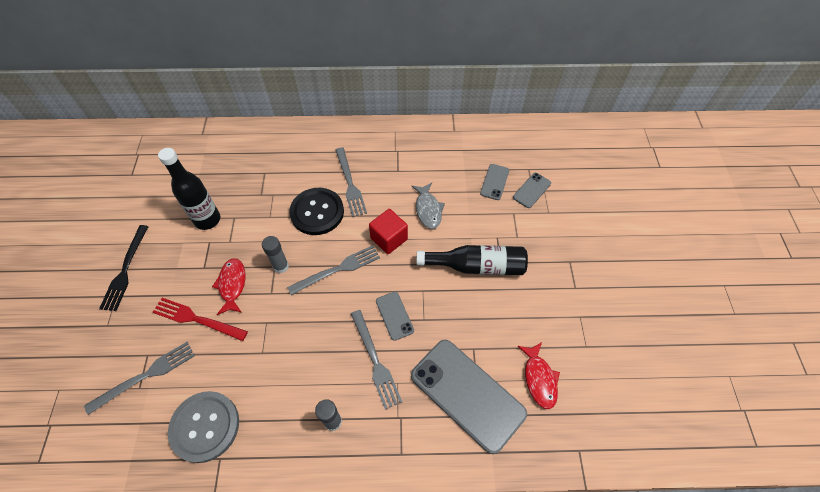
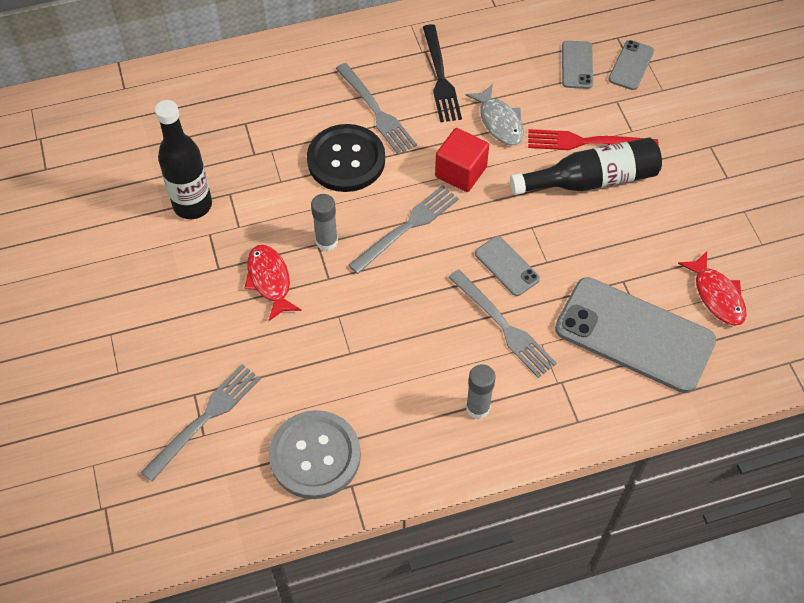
camera: 15 degrees left, 0 degrees up
(125, 270) = (107, 298): black fork -> black fork (440, 77)
(196, 319) = (241, 334): red fork -> red fork (586, 142)

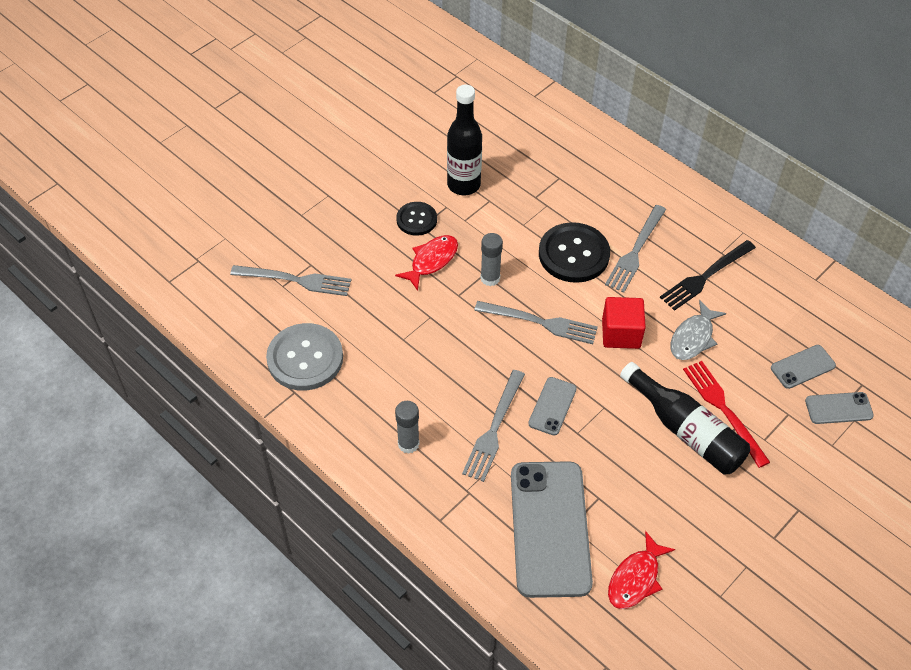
camera: 60 degrees right, 5 degrees down
(206, 268) = (416, 220): none -> black button

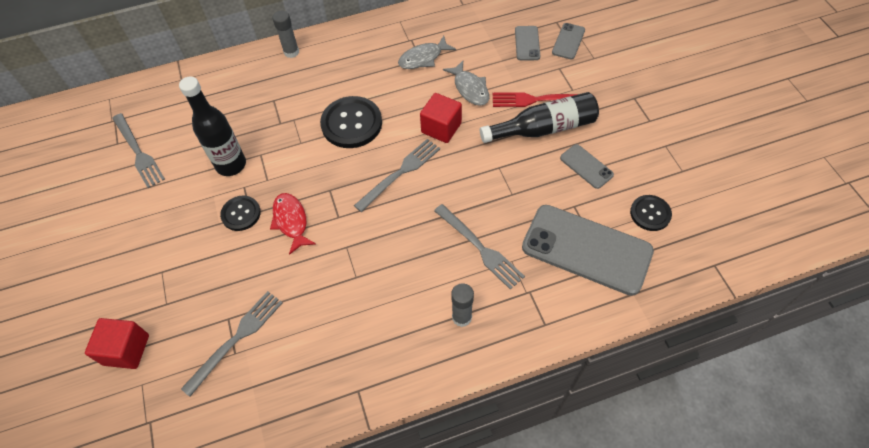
camera: 60 degrees left, 5 degrees up
(248, 211) = (126, 350): none -> red cube
(305, 358) = (327, 366): grey button -> none
(490, 278) = (336, 187): grey glue stick -> grey glue stick (291, 52)
(552, 406) = (480, 199): grey phone -> grey phone (586, 166)
(635, 251) = (375, 86): grey fork -> grey fork (138, 152)
(636, 578) = (650, 213): red fish -> black button
(705, 277) = (423, 58): black fork -> grey fish

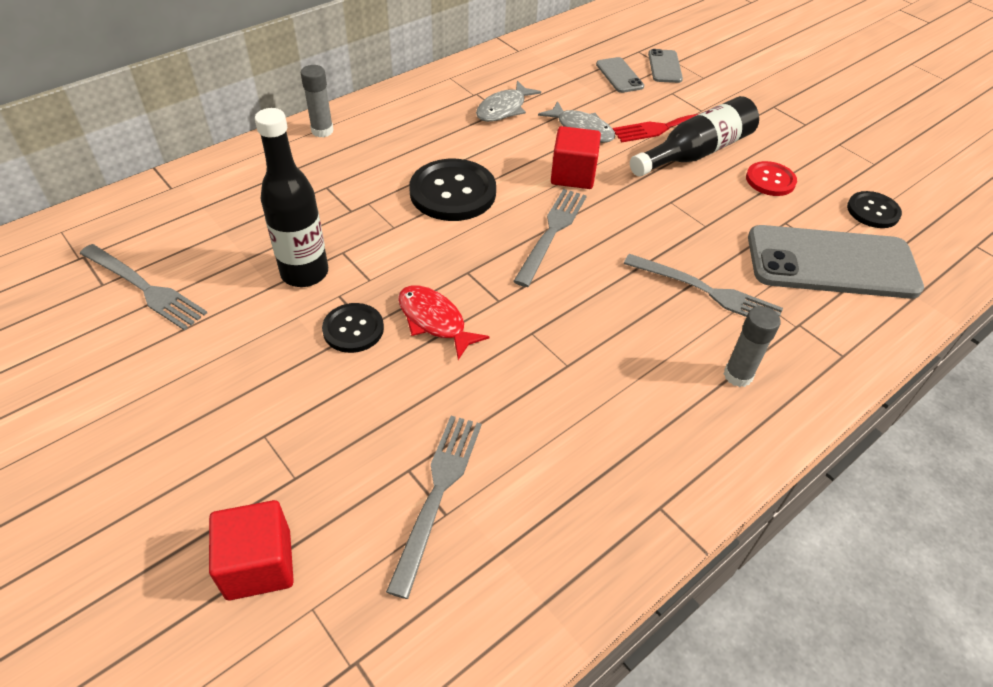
camera: 25 degrees left, 10 degrees down
(586, 166) = (770, 180): grey phone -> red button

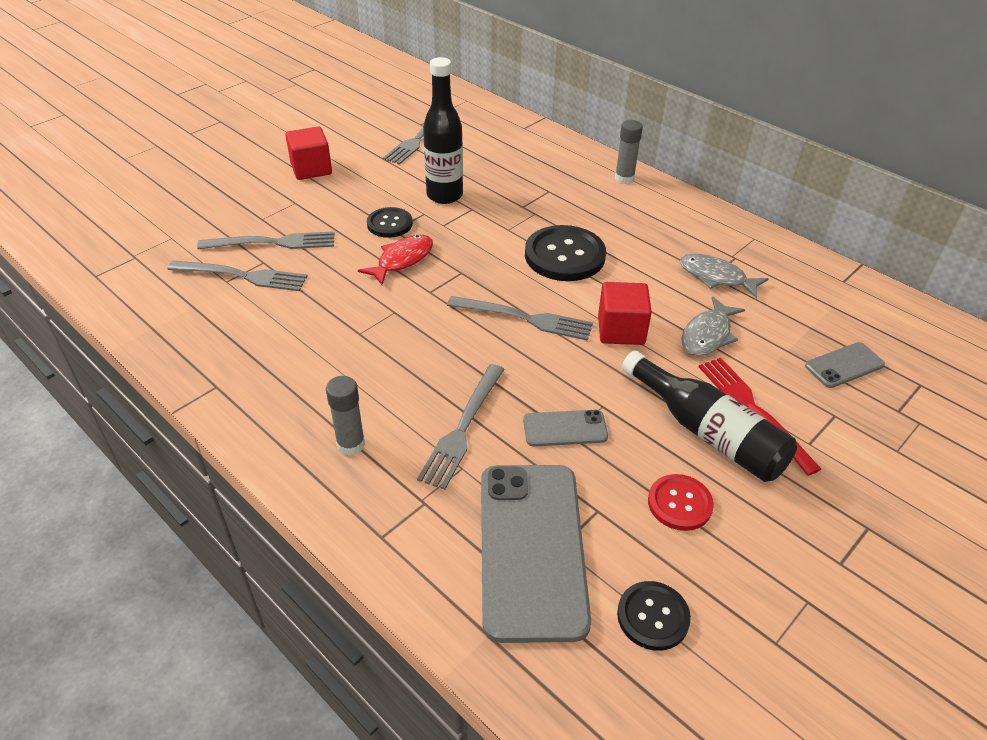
camera: 85 degrees right, 5 degrees down
(259, 564) = (203, 215): red cube -> red cube (311, 169)
(364, 459) = (273, 243): none -> grey fork
(664, 67) = (897, 409): grey phone -> grey phone (565, 428)

